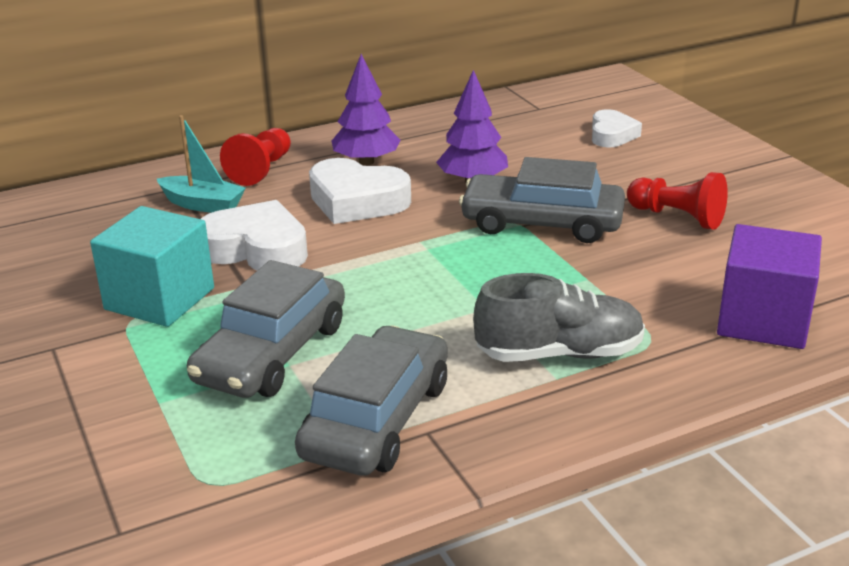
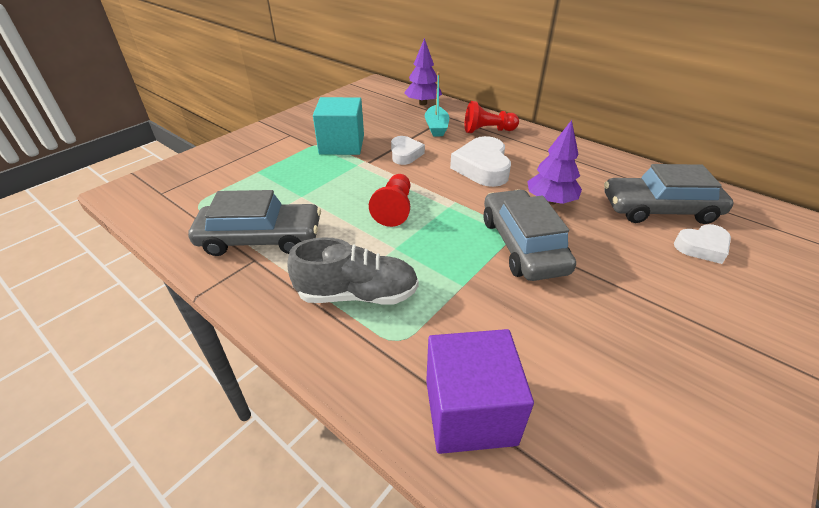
camera: 65 degrees right, 10 degrees up
(256, 249) = (405, 154): white heart -> white heart, size x0.62
(271, 353) = (309, 188): grey car -> grey car (659, 209)
(366, 162) = (532, 157): purple tree -> purple tree (422, 103)
(559, 353) = (357, 294): grey shoe -> grey shoe turned 60 degrees counterclockwise
(677, 217) = (601, 317): red pawn -> red pawn (394, 209)

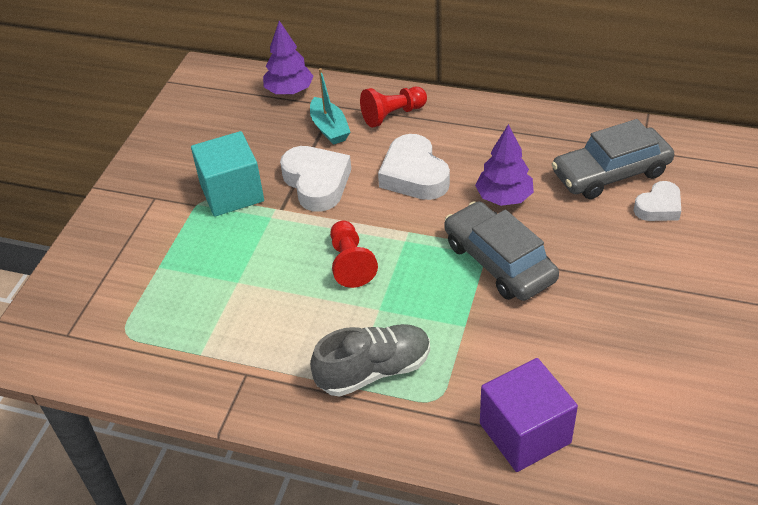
camera: 20 degrees left, 5 degrees up
(260, 238) = (233, 348): grey car -> none
(405, 154) = (317, 183): white heart -> white heart, size x1.62

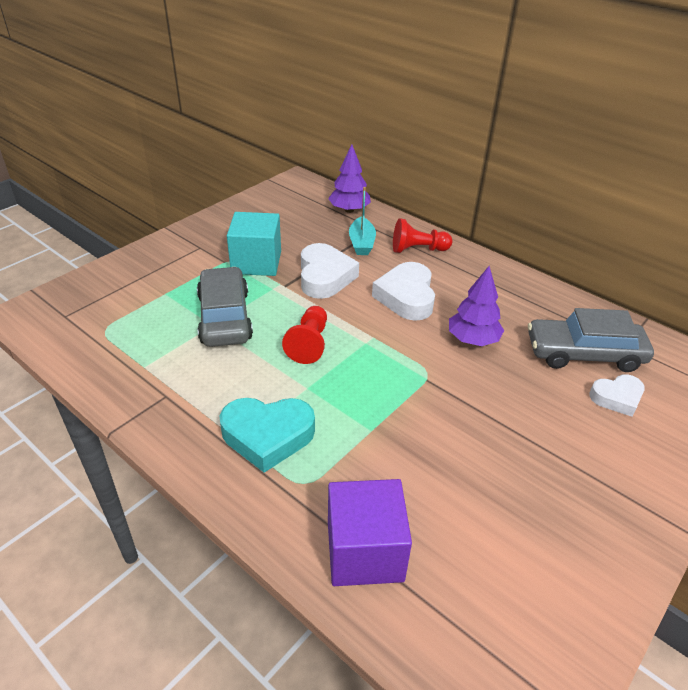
camera: 20 degrees right, 5 degrees down
(374, 371) = (267, 436): grey shoe -> turquoise heart
(499, 262) = (436, 389): grey car -> grey car (225, 317)

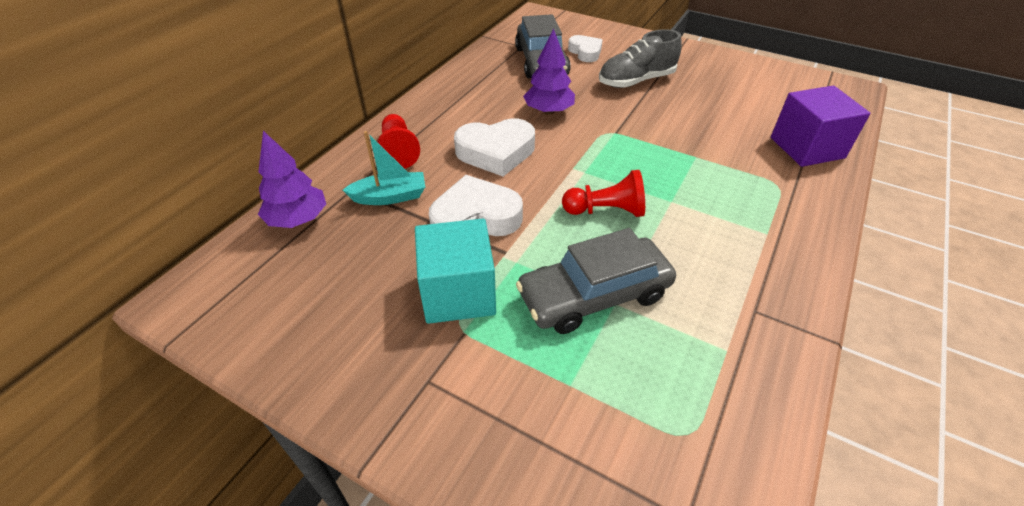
camera: 100 degrees left, 5 degrees up
(267, 436) = (748, 215): turquoise heart -> none
(541, 427) = (636, 81): none -> grey shoe

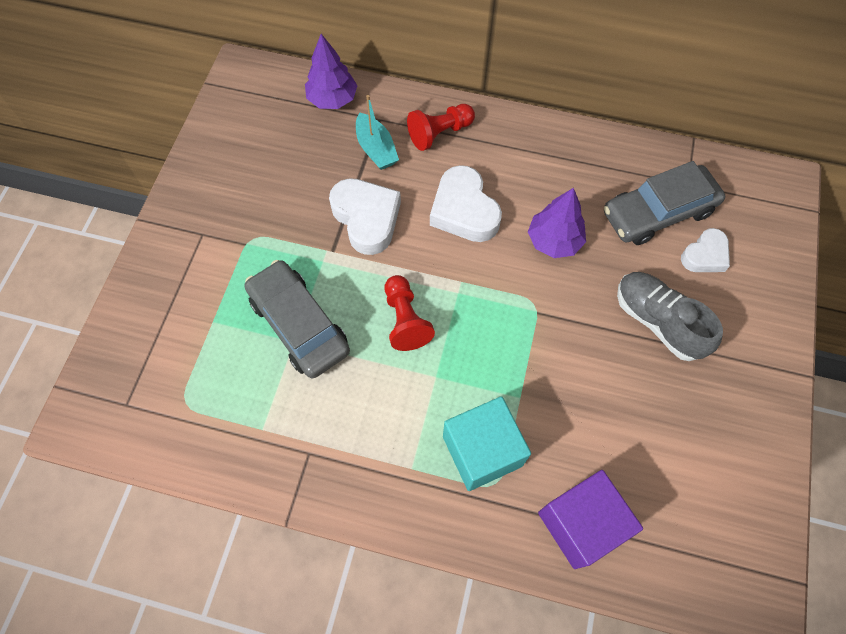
camera: 75 degrees right, 20 degrees up
(458, 293) = (281, 229): turquoise cube -> turquoise cube (482, 451)

